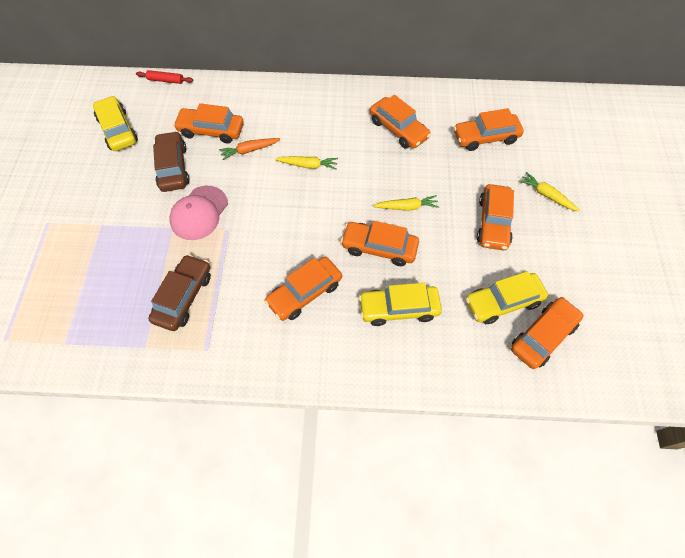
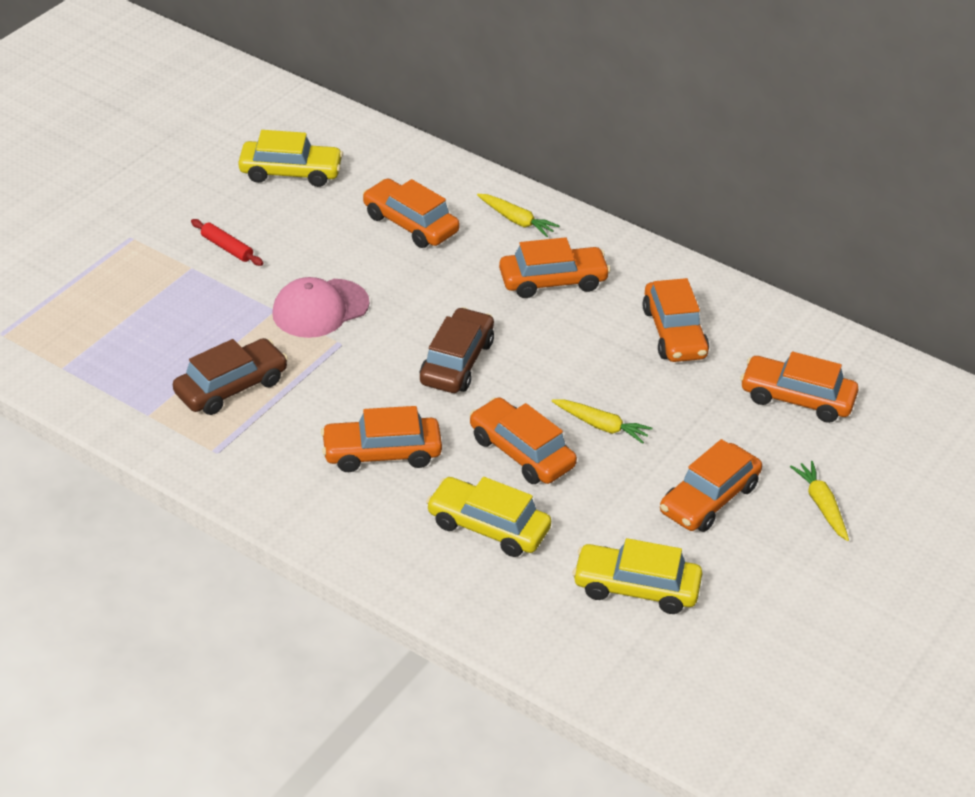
camera: 30 degrees right, 20 degrees down
(118, 130) = (291, 172): yellow car -> yellow car turned 90 degrees clockwise
(166, 80) = (397, 140): red rolling pin -> red rolling pin (227, 248)
(173, 167) = (327, 245): brown car -> brown car (457, 362)
(249, 150) = (442, 268): orange carrot -> none
(308, 165) = (507, 319): yellow carrot -> yellow carrot (516, 220)
(543, 336) = (656, 649): orange car -> orange car (553, 281)

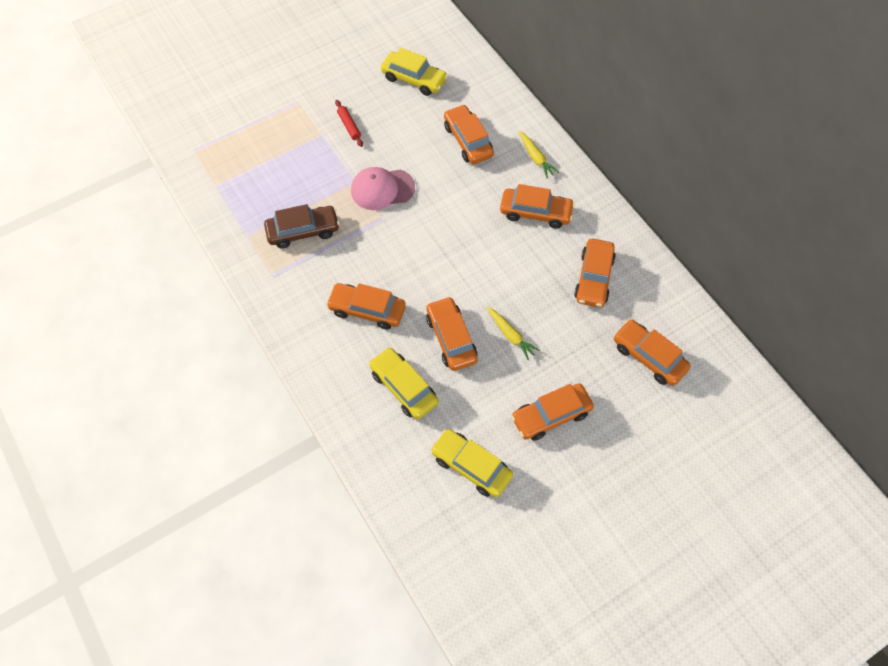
camera: 25 degrees right, 20 degrees up
(457, 362) = (445, 256): brown car -> none
(821, 505) = (622, 447): yellow carrot -> none

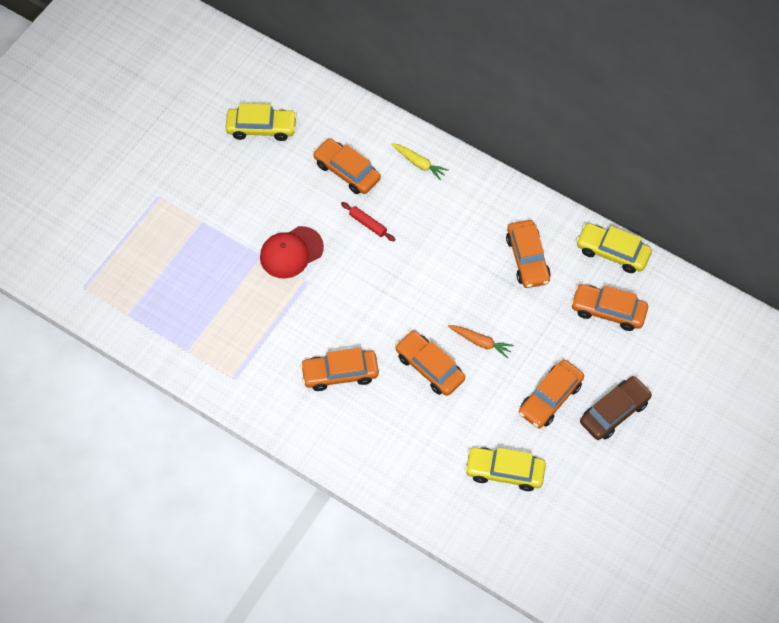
camera: 25 degrees left, 0 degrees up
(303, 231) = (238, 324): brown car -> brown car (614, 412)
(349, 126) = (224, 201): red rolling pin -> red rolling pin (368, 224)
(382, 189) = (291, 252): pink cap -> red cap
(404, 387) = (410, 429): yellow car -> yellow car (612, 252)
(510, 335) = (480, 342): yellow carrot -> orange carrot
(535, 212) = (445, 218): orange car -> none

